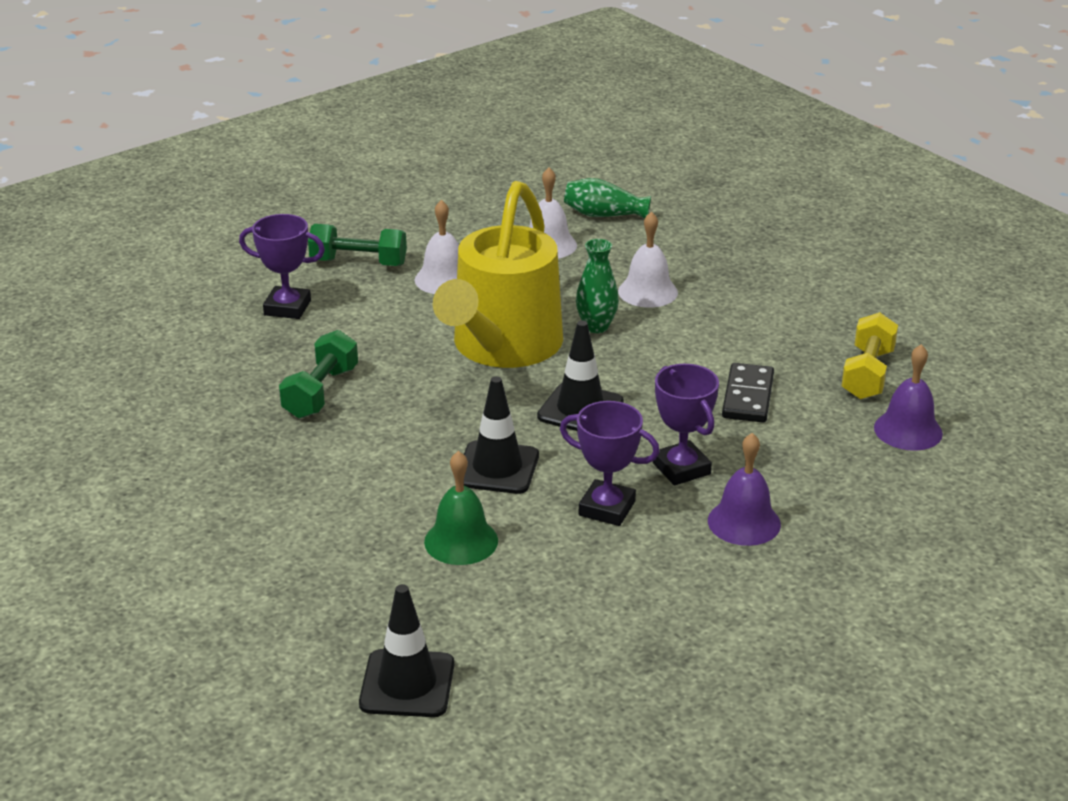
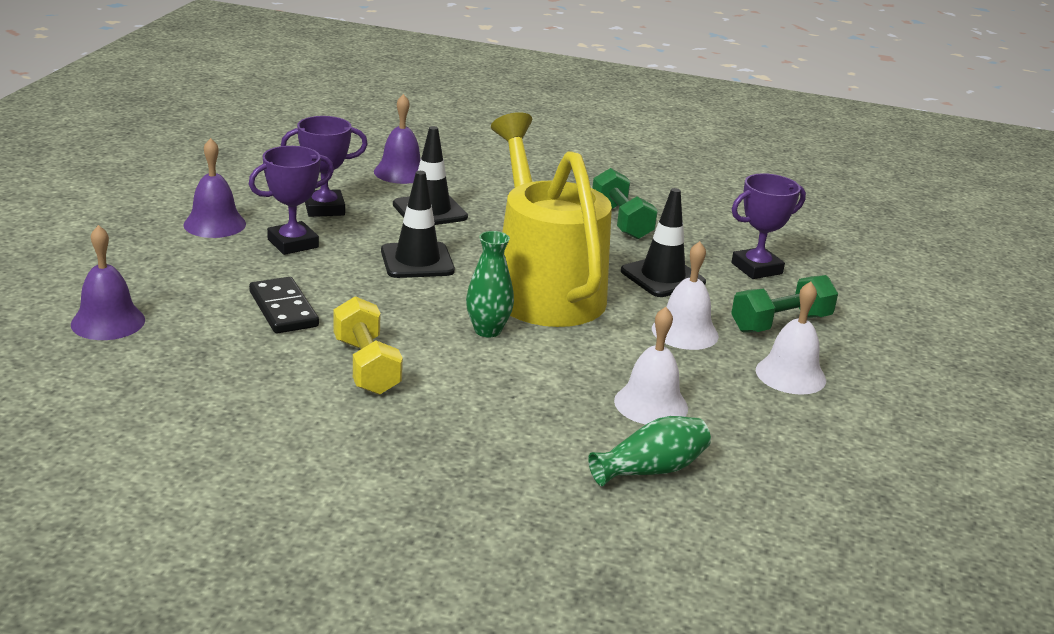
camera: 140 degrees right, 5 degrees down
(407, 684) = (350, 119): black traffic cone -> black traffic cone (662, 277)
(461, 541) = (401, 172): green bell -> purple bell
(647, 292) = (482, 383): white bell -> white bell (790, 375)
(681, 468) = (293, 243): purple trophy -> purple trophy turned 60 degrees counterclockwise
(867, 374) = (177, 364): yellow dumbbell -> yellow dumbbell (366, 366)

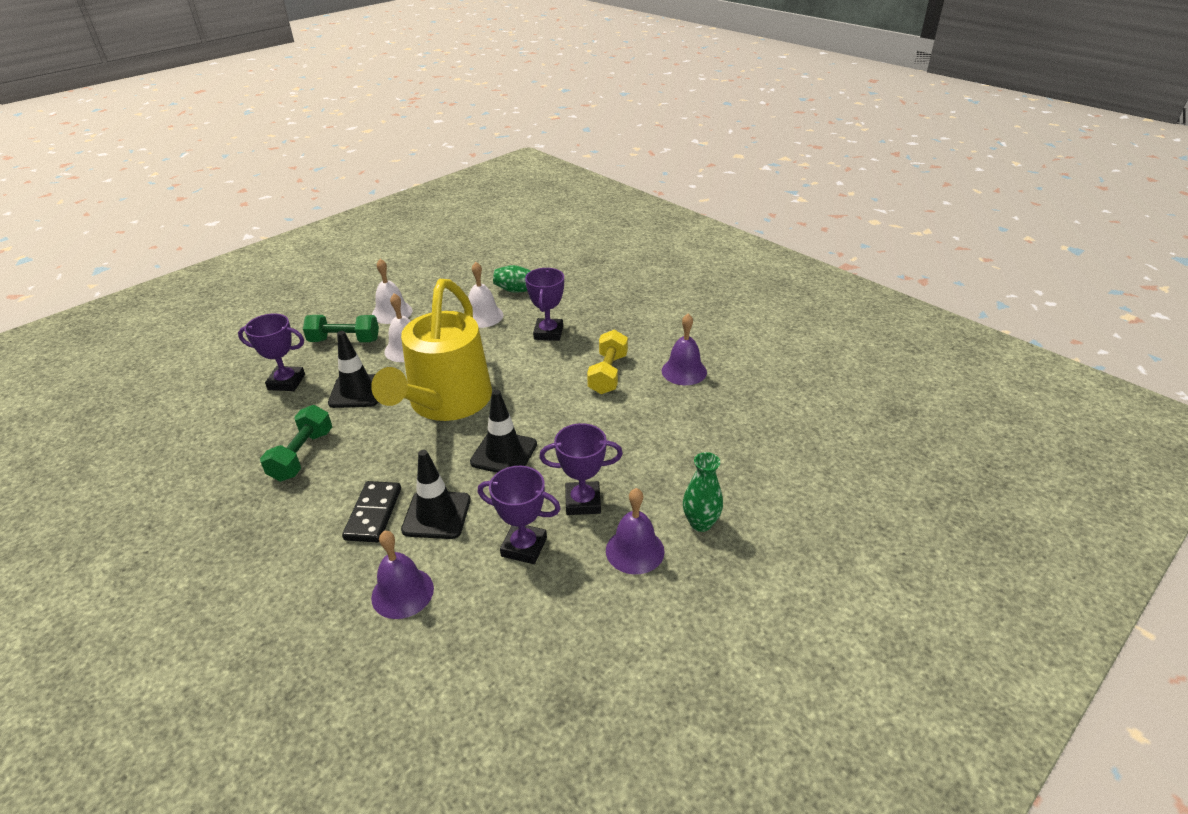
camera: 145 degrees left, 10 degrees up
(108, 322) = (753, 450): purple bell -> purple bell (684, 371)
(283, 309) = (630, 431): black domino -> black domino (373, 514)
(487, 330) = (516, 380): green vase -> green vase (700, 523)
(516, 403) = (548, 333): none -> purple trophy

